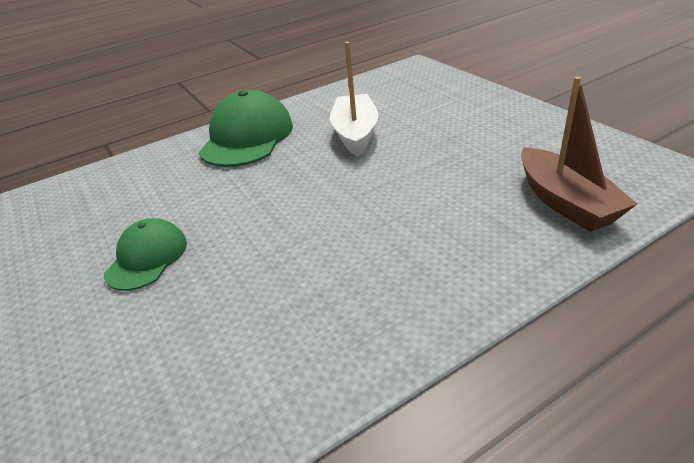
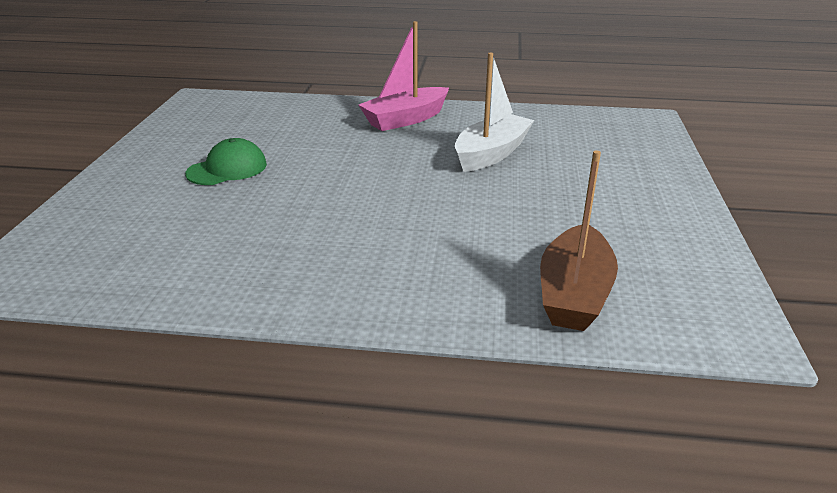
camera: 35 degrees right, 5 degrees down
(247, 137) = (406, 119): green cap -> pink boat

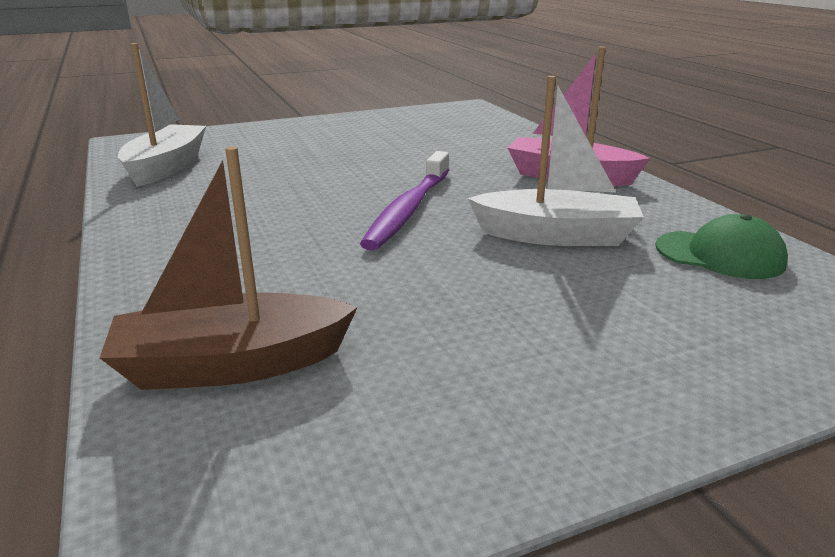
camera: 60 degrees right, 5 degrees down
(141, 267) = (166, 167): none -> white boat
(227, 169) = (350, 147): green cap -> green cap (719, 255)
(399, 183) = (408, 209): none -> purple toothbrush

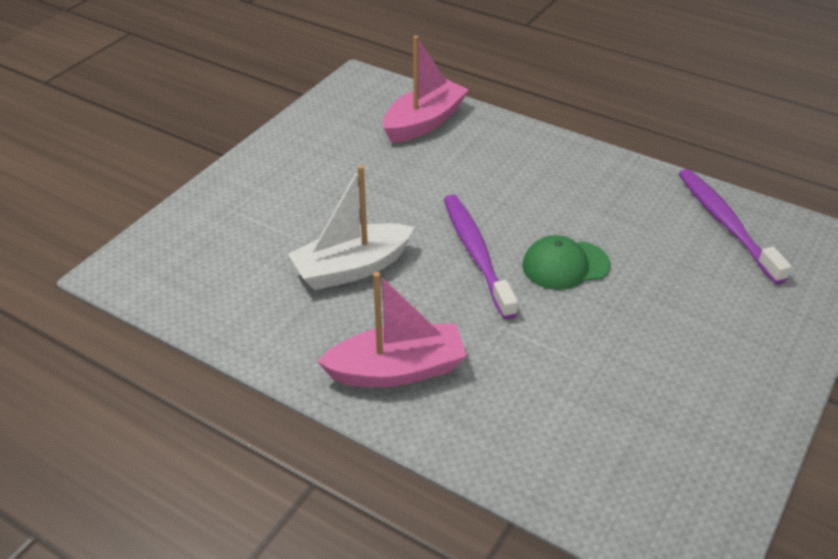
camera: 145 degrees right, 15 degrees up
(166, 167) = (726, 224): white boat -> purple toothbrush
(232, 364) = (424, 122): brown boat -> pink boat
(719, 255) = (234, 294): green cap -> green cap (565, 265)

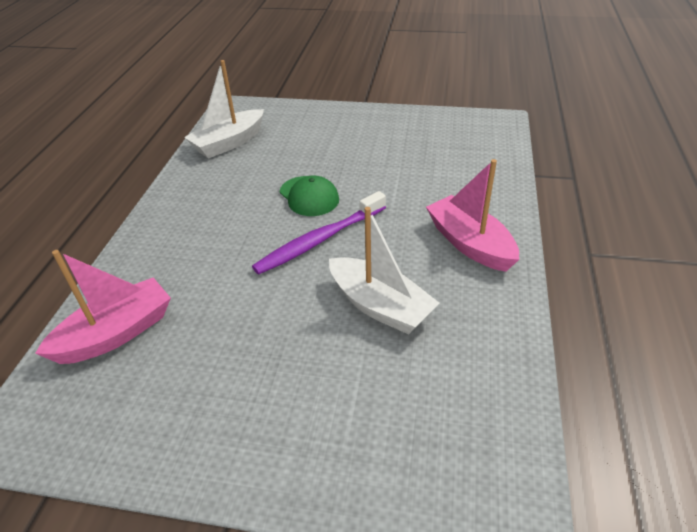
camera: 110 degrees left, 0 degrees up
(424, 122) = (116, 333): pink boat -> pink boat turned 120 degrees clockwise
(726, 224) = (229, 143): purple toothbrush -> white boat

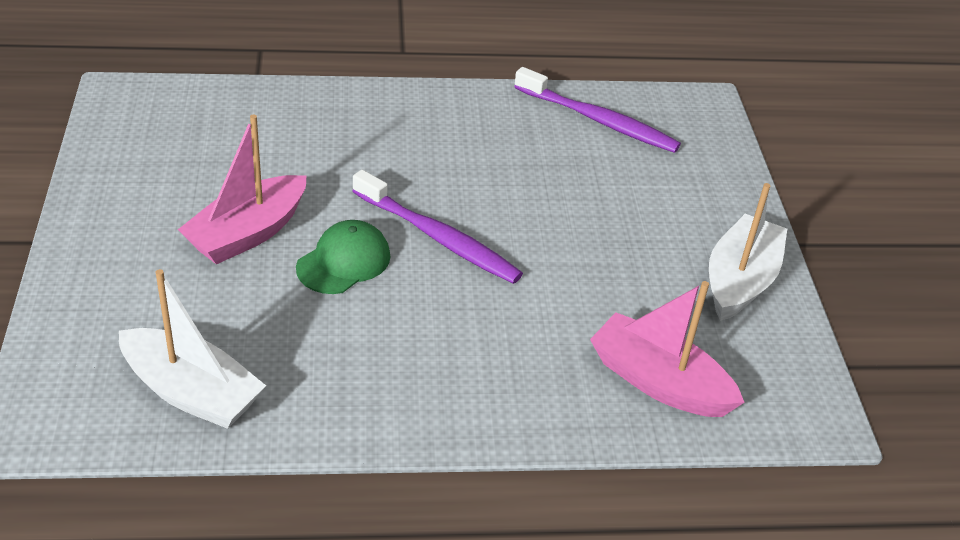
camera: 110 degrees left, 0 degrees up
(380, 306) = (533, 179): white boat -> white boat (740, 281)
(470, 244) = (413, 121): pink boat -> pink boat (248, 233)
(472, 379) = (598, 120): none -> purple toothbrush

